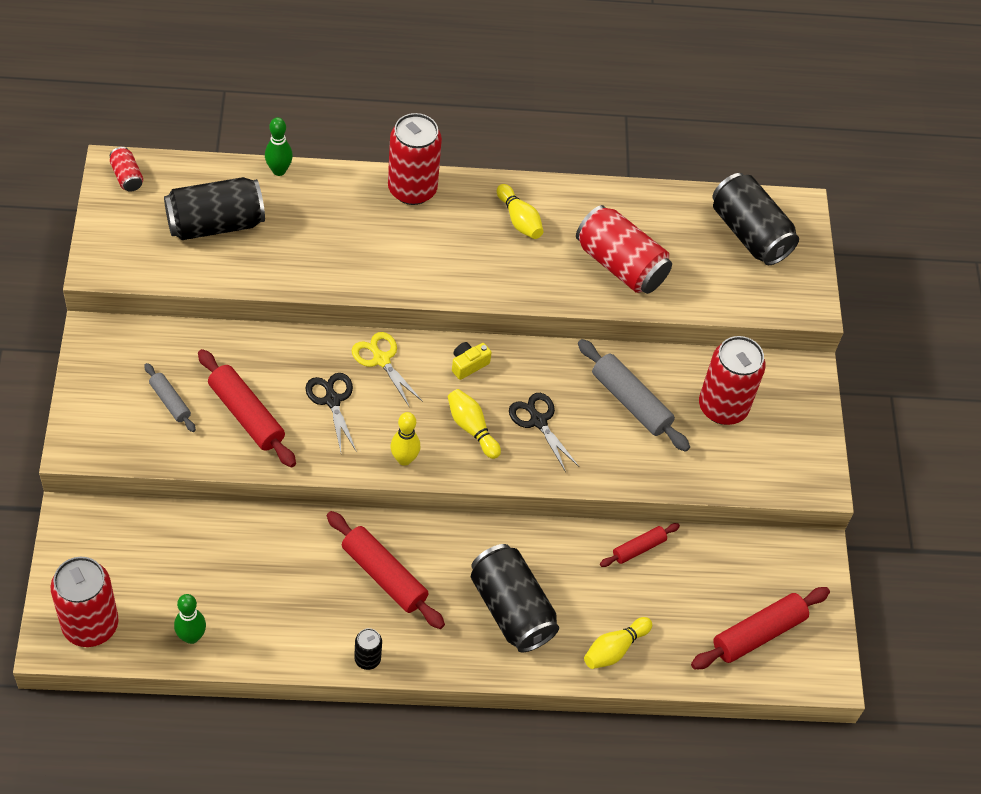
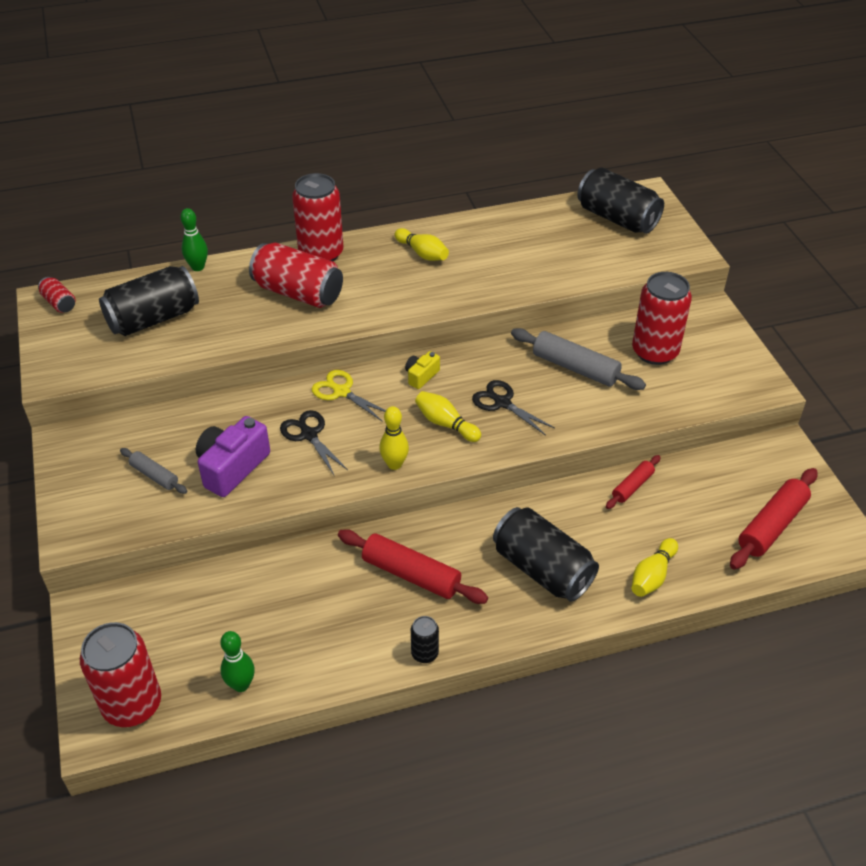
camera: 10 degrees left, 10 degrees down
(246, 415) = (232, 467): red rolling pin -> purple camera
(620, 265) = (523, 264): red can -> red can (298, 293)

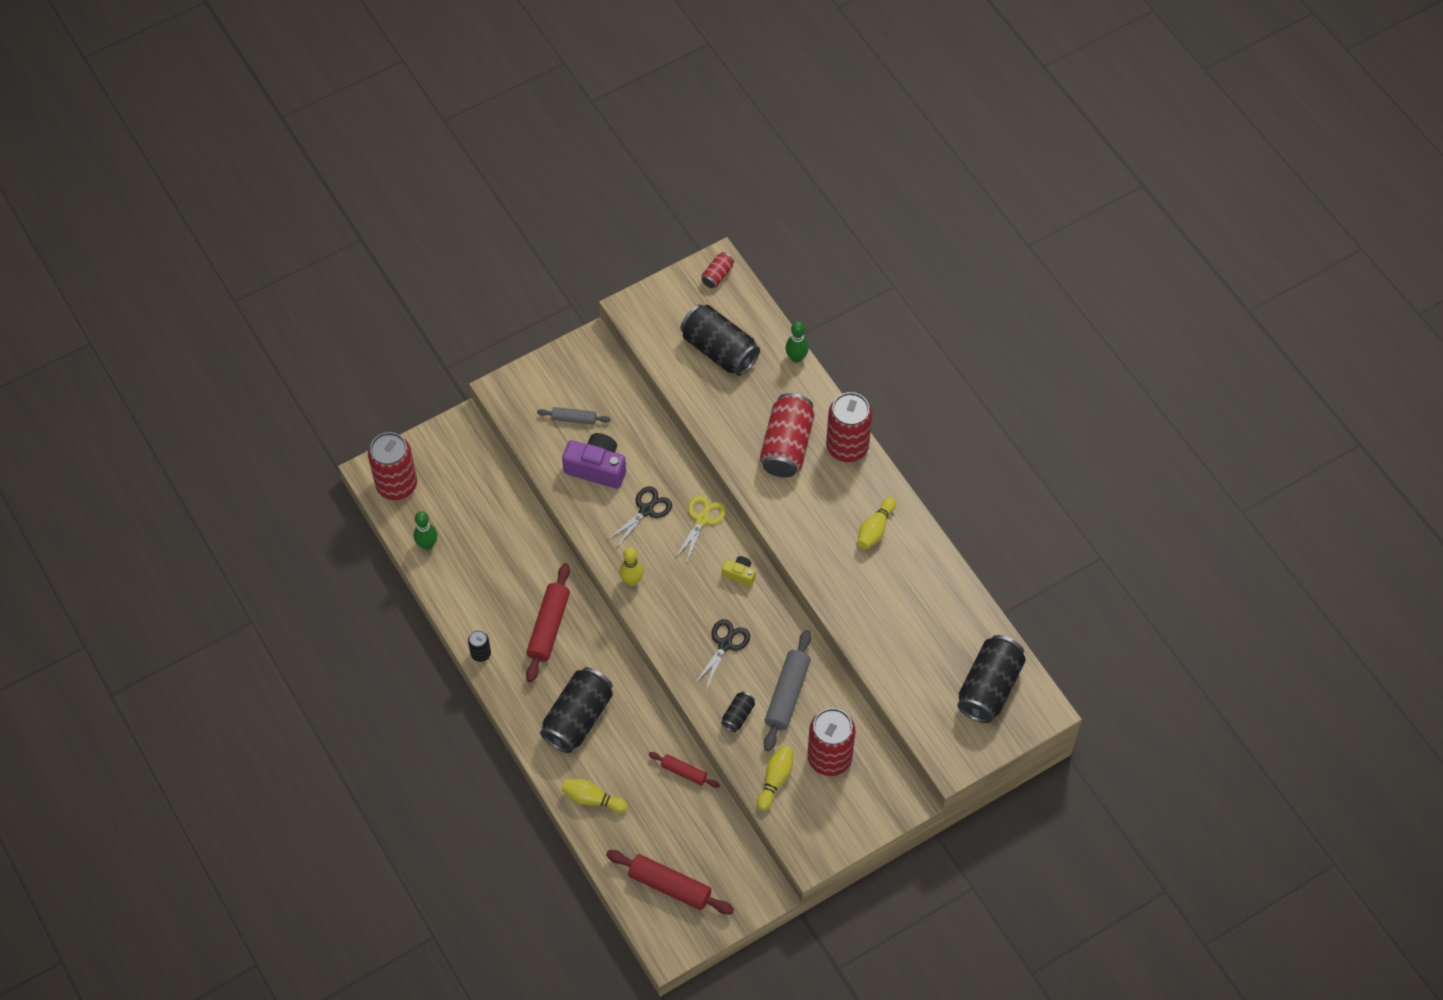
camera: 75 degrees right, 15 degrees up
(154, 475) = (574, 419): grey rolling pin -> grey rolling pin turned 75 degrees clockwise
(445, 424) = (687, 607): yellow bowling pin -> yellow bowling pin (775, 779)
(591, 409) = (738, 715): none -> black can

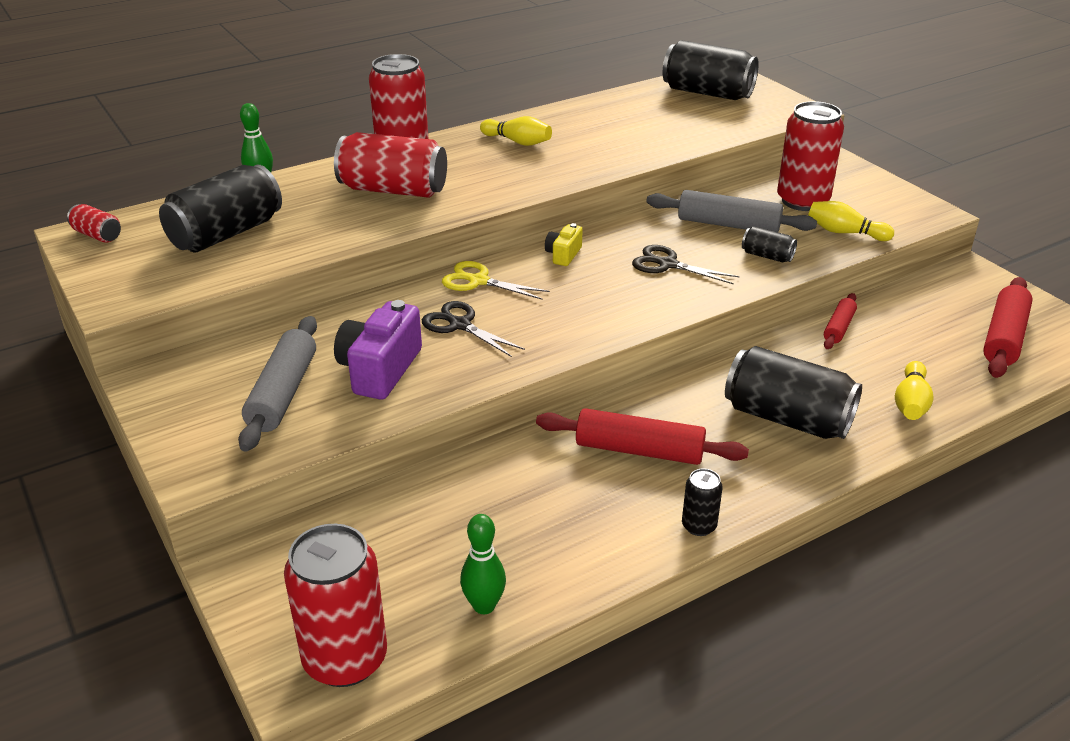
camera: 90 degrees left, 25 degrees down
(574, 419) = (283, 393): grey rolling pin -> grey rolling pin, size x1.74
(632, 580) = (576, 336): yellow bowling pin -> none

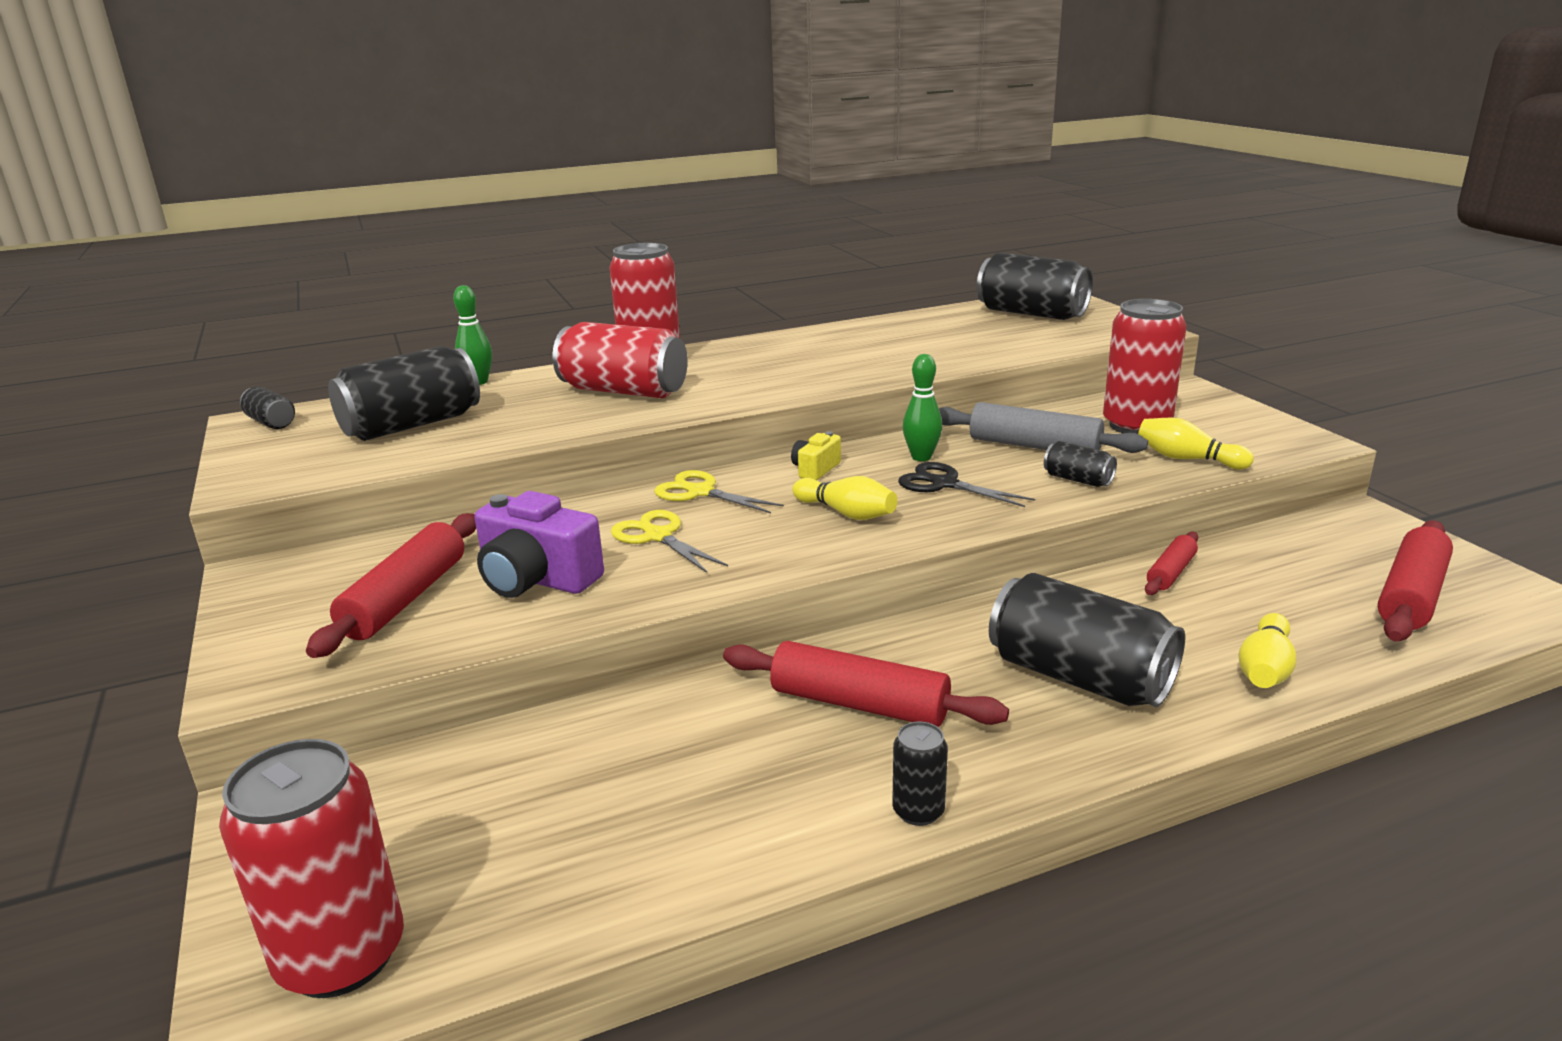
camera: 10 degrees right, 10 degrees down
(97, 235) = (271, 422): red can -> black can
(283, 393) = (405, 599): grey rolling pin -> red rolling pin
(380, 370) = (537, 579): purple camera -> purple camera turned 90 degrees counterclockwise
(459, 325) = (658, 536): black scissors -> yellow scissors
(484, 606) = (569, 897): green bowling pin -> green bowling pin (921, 457)
(517, 142) = (789, 352): yellow bowling pin -> yellow bowling pin (846, 513)

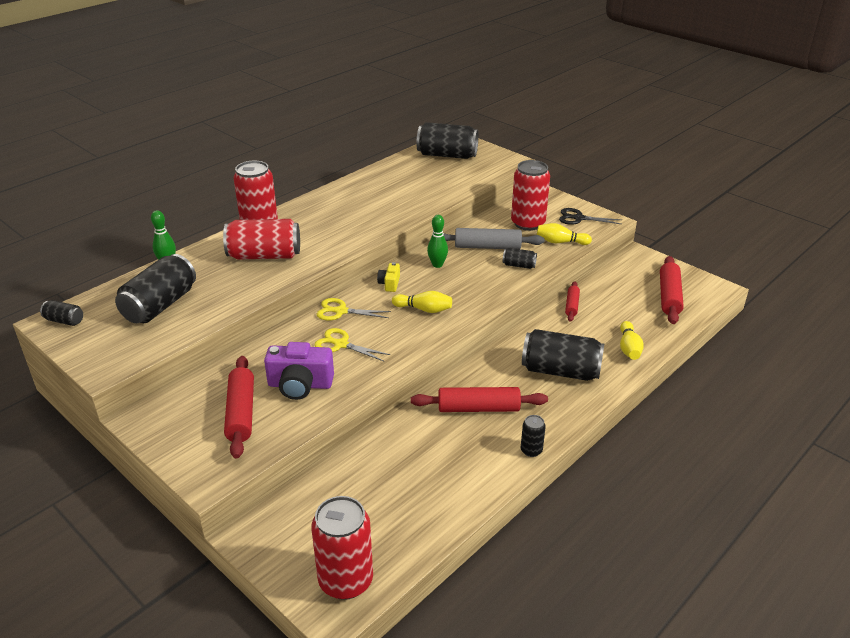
camera: 25 degrees left, 10 degrees up
(944, 484) = (459, 280): black scissors -> black scissors (578, 218)

